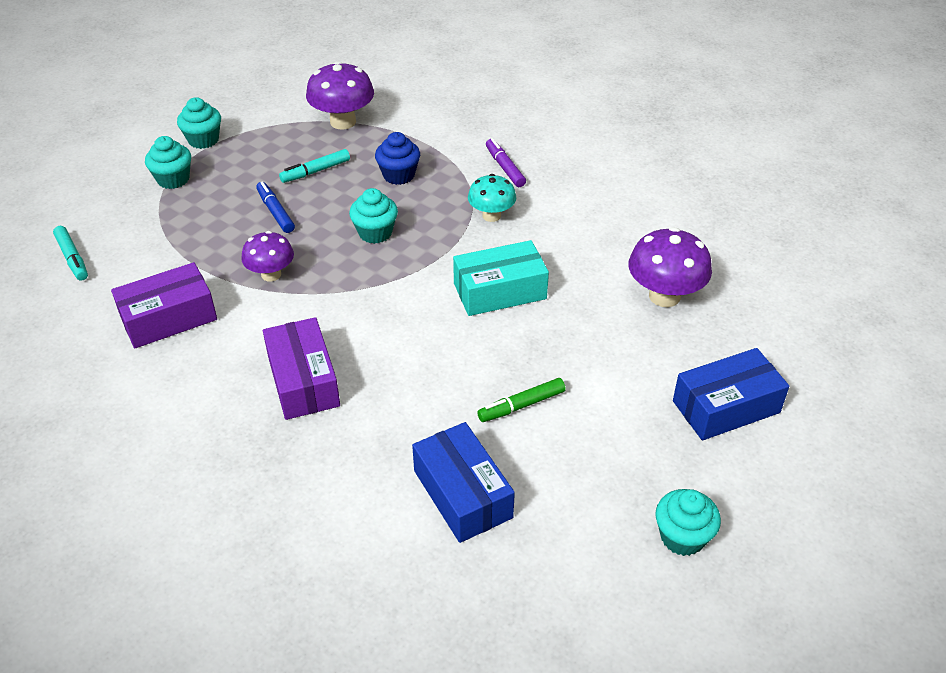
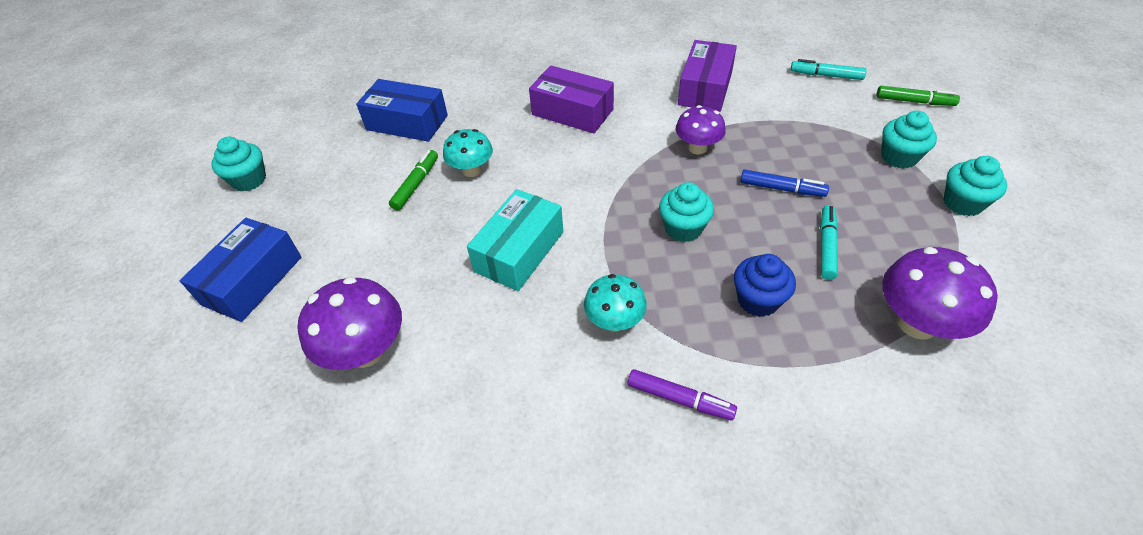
camera: 140 degrees right, 5 degrees up
(77, 198) = (914, 101): none -> green marker
(460, 384) = (472, 170): none -> turquoise mushroom

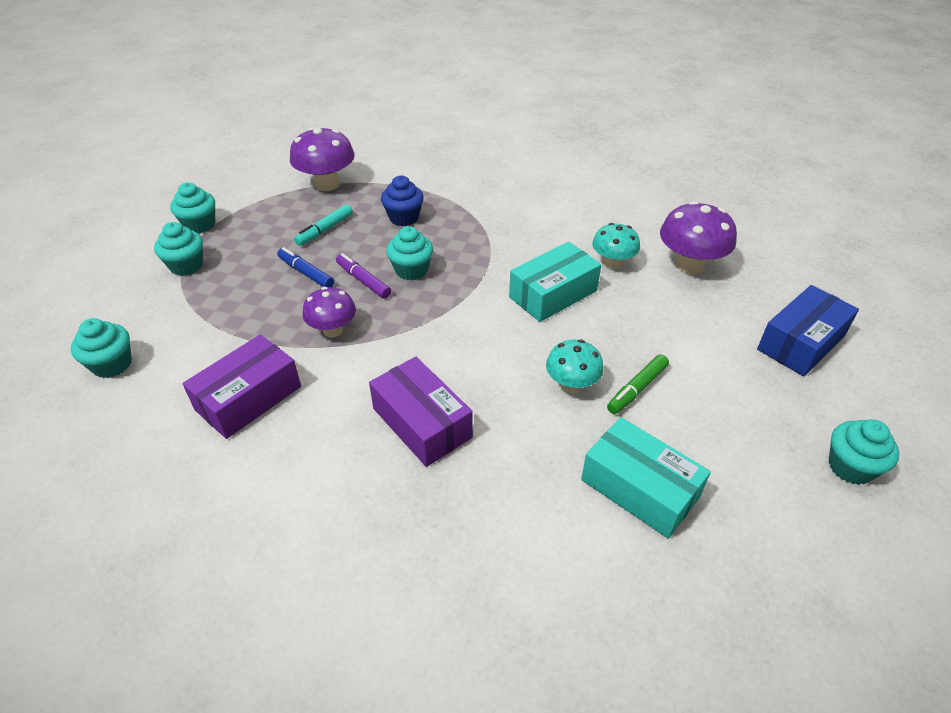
camera: 160 degrees left, 5 degrees down
(407, 123) = (639, 488): blue box -> turquoise box
(614, 321) = (505, 233): turquoise mushroom -> turquoise mushroom (612, 263)
(680, 399) = (492, 193): purple marker -> purple marker (363, 281)
(826, 75) = (112, 364): turquoise marker -> turquoise cupcake
(914, 101) = (90, 305): green marker -> none

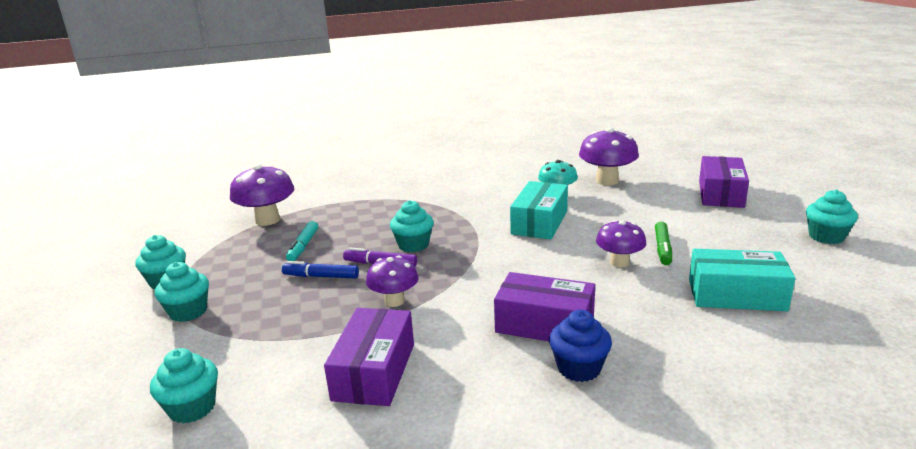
camera: 30 degrees left, 20 degrees down
(404, 218) = (365, 219): blue cupcake -> blue cupcake (579, 368)
(571, 385) = (619, 262): turquoise mushroom -> purple mushroom
(801, 343) = (721, 194): blue box -> purple box

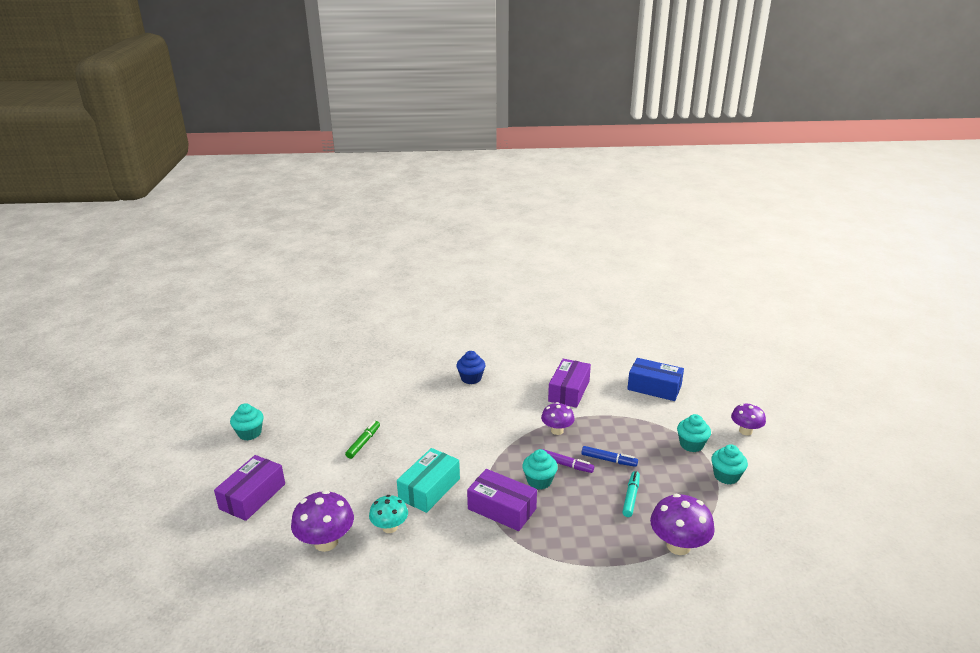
camera: 170 degrees left, 5 degrees up
(192, 408) = (654, 387): turquoise cupcake -> blue box
(544, 324) = (475, 401): purple box -> purple box (502, 509)
(619, 262) = (402, 436): purple mushroom -> purple mushroom (745, 431)
(736, 295) = (359, 402): turquoise box -> none

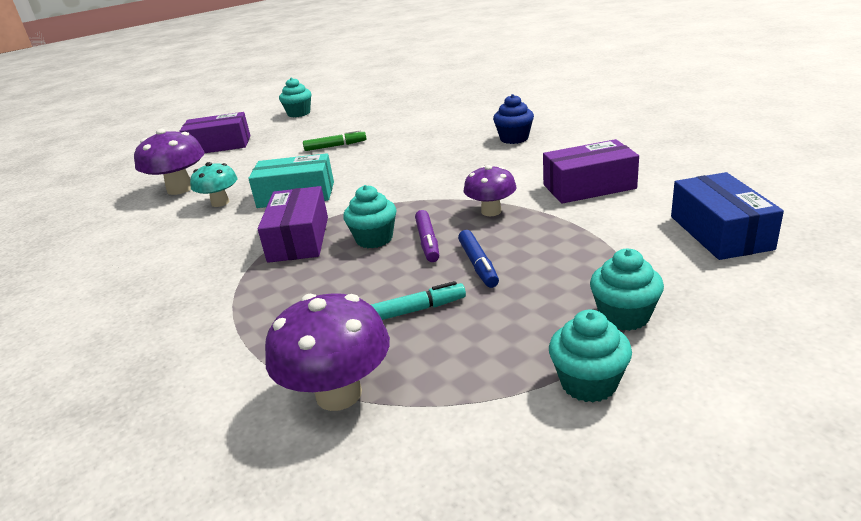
camera: 60 degrees right, 0 degrees up
(745, 431) = (770, 359): purple mushroom -> none

